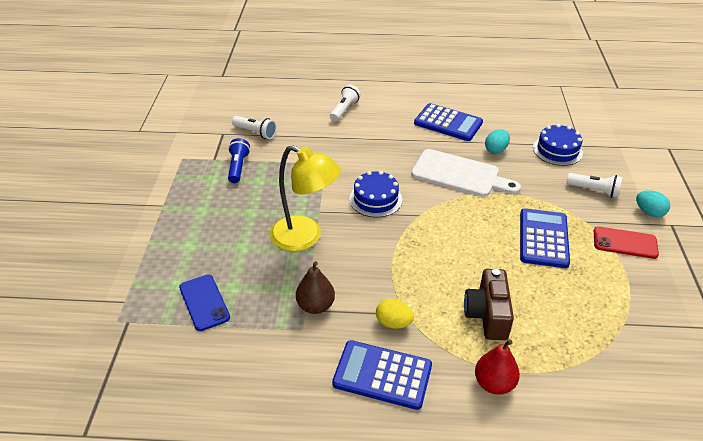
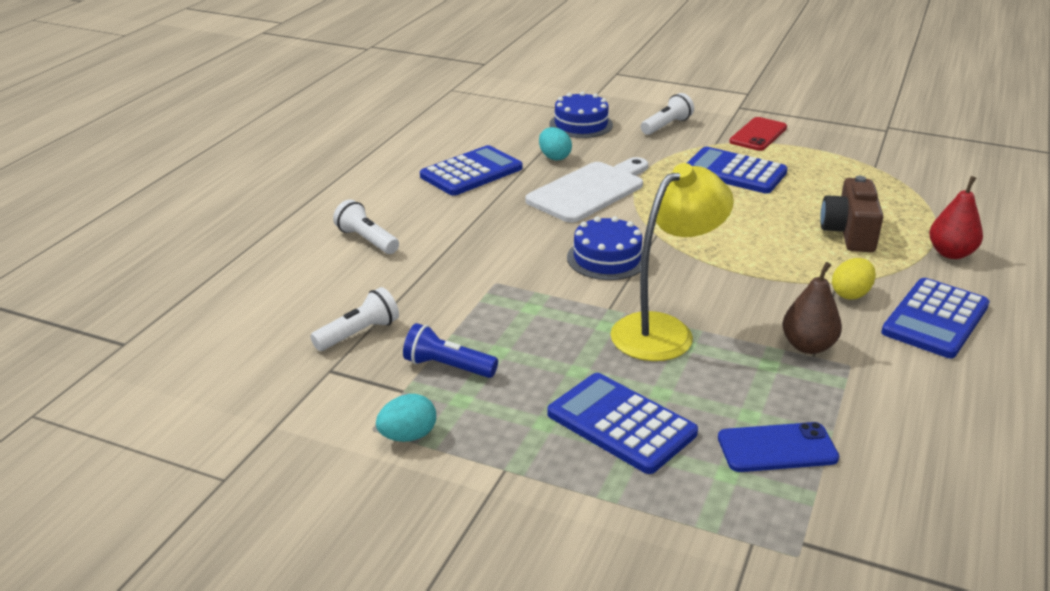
camera: 70 degrees left, 10 degrees down
(209, 237) = (621, 424): none -> blue calculator
(487, 315) = (849, 233): brown camera -> brown camera turned 75 degrees clockwise
(649, 212) = (716, 111): turquoise egg -> turquoise egg (408, 436)

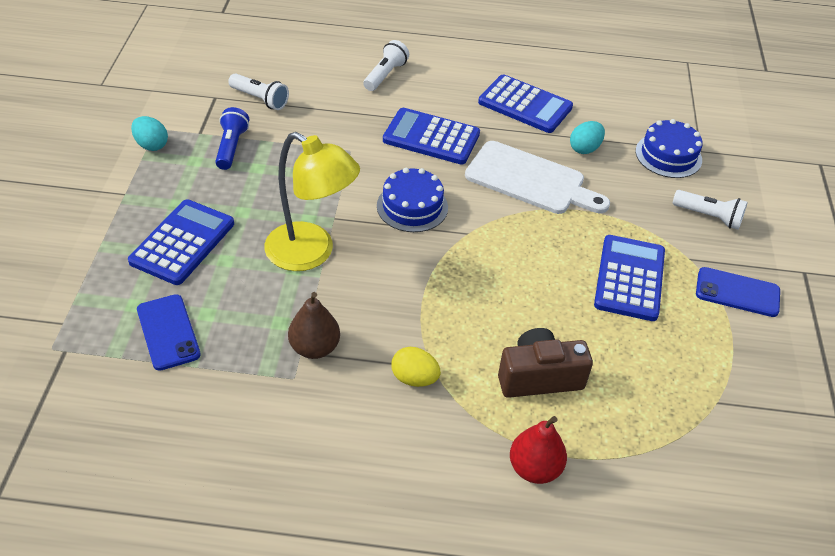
camera: 70 degrees right, 15 degrees up
(758, 135) = (737, 292): red phone -> blue phone
(935, 319) = (391, 446): blue calculator -> blue calculator (431, 137)

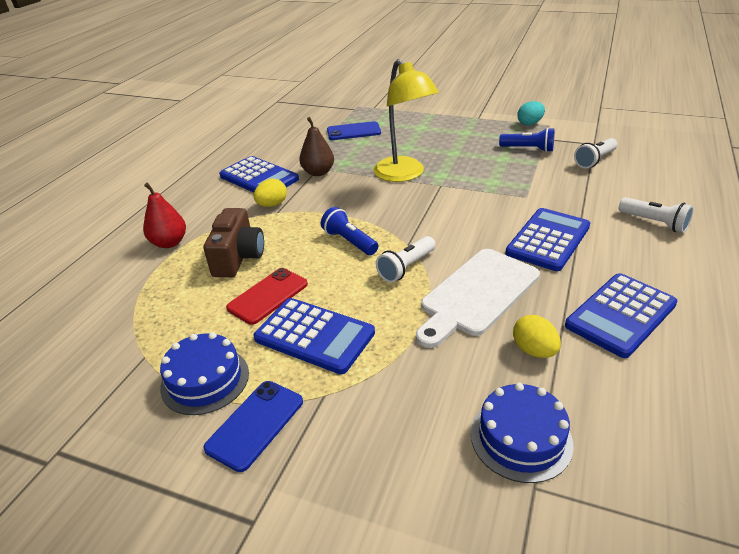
camera: 110 degrees right, 10 degrees down
(182, 242) = (427, 134): blue calculator -> blue calculator (259, 178)
(311, 253) = (404, 175): yellow lamp -> yellow lamp turned 75 degrees counterclockwise
(412, 206) = (447, 220): blue cake -> blue cake (205, 380)
(476, 281) = (349, 241): none -> blue flashlight
(584, 148) = (534, 350): turquoise egg -> yellow egg
(592, 328) = (268, 296): none -> red phone
(709, 217) = (387, 442): white flashlight -> white flashlight (406, 267)

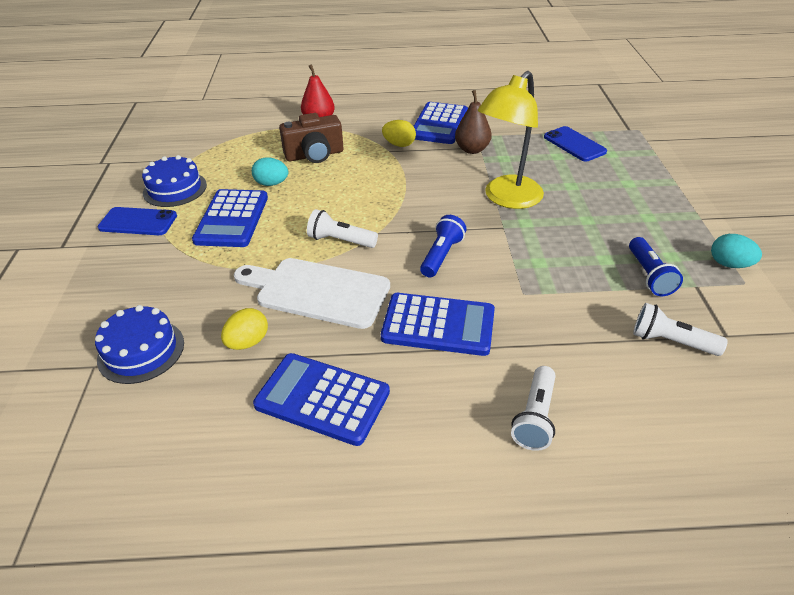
camera: 65 degrees right, 5 degrees up
(268, 296) = (271, 184): red phone -> turquoise egg
(349, 241) = (365, 199): blue flashlight -> blue flashlight (441, 255)

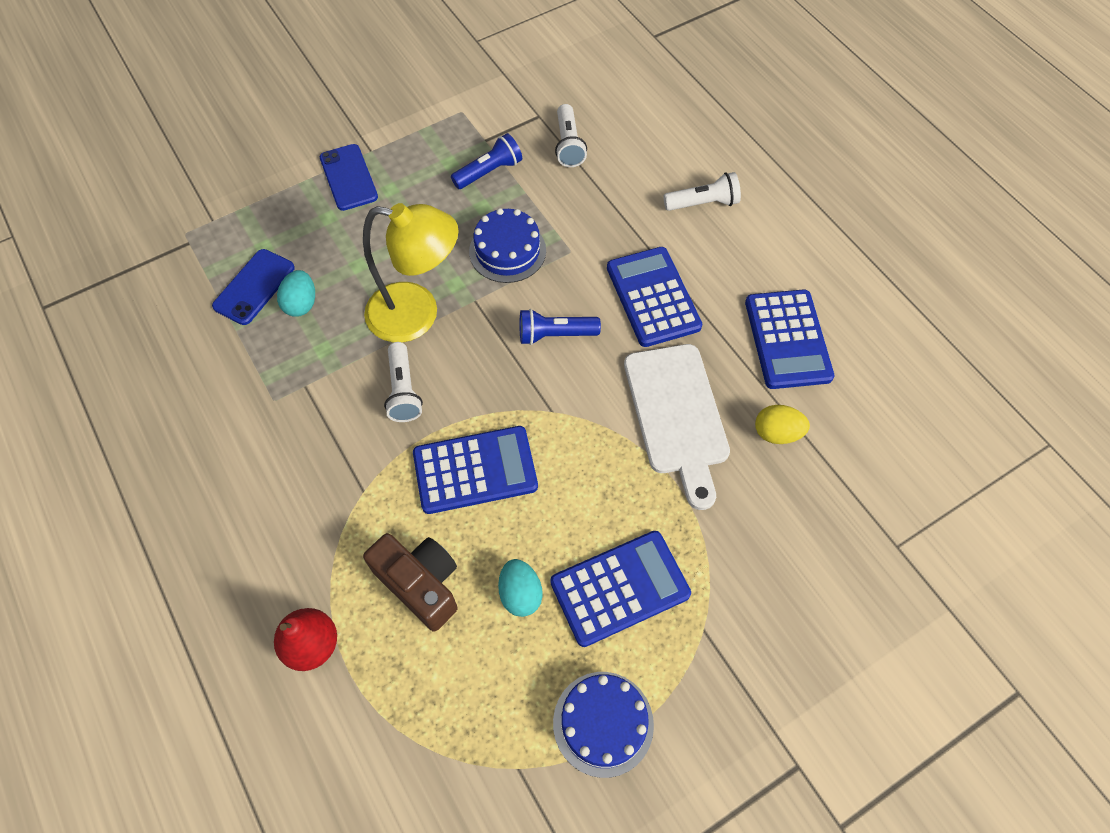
camera: 120 degrees left, 20 degrees up
(138, 222) = (696, 708): blue phone -> blue phone (348, 177)
(141, 351) = (852, 518): blue cake -> blue cake (507, 251)
(340, 240) = (587, 440): white flashlight -> white flashlight (403, 390)
(399, 144) = (340, 486): yellow egg -> none
(439, 124) = (256, 461): blue calculator -> blue calculator (475, 470)
(472, 149) = (316, 391): brown pear -> none
(729, 264) = (439, 123): turquoise egg -> turquoise egg (301, 304)

